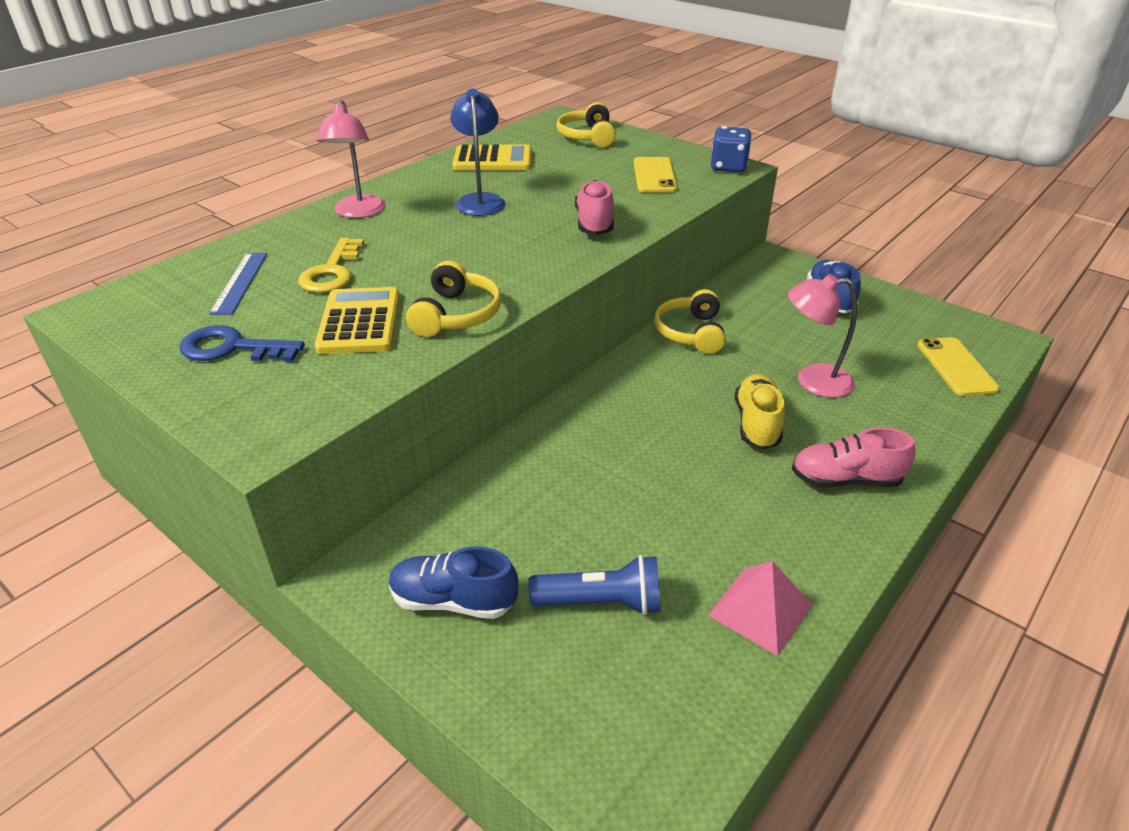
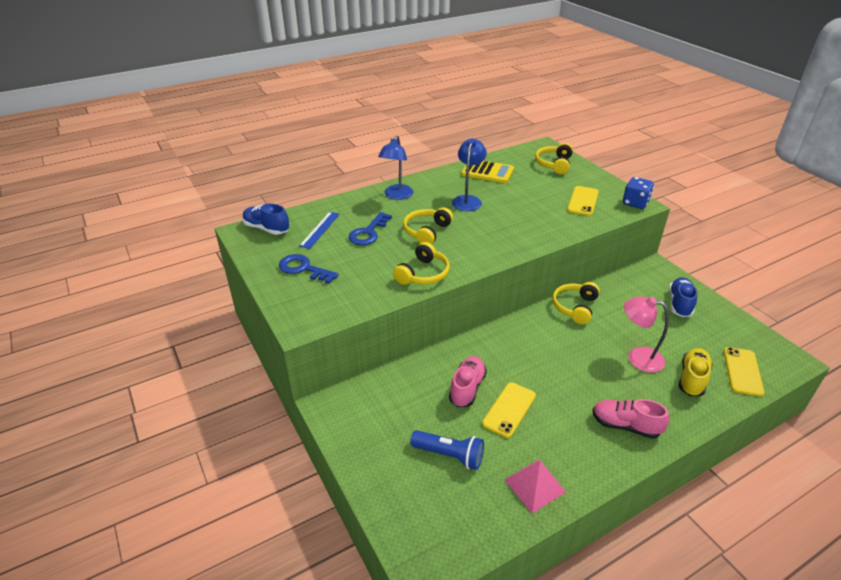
camera: 20 degrees right, 0 degrees up
(332, 272) = (368, 232): yellow key -> blue key
(358, 212) = (396, 196): pink lamp -> blue lamp
(360, 322) = (371, 267): yellow calculator -> none
(433, 254) = (426, 232): none -> yellow headphones
(453, 601) = (374, 431): blue shoe -> blue shoe (266, 229)
(594, 223) = (528, 229): pink shoe -> pink shoe (467, 388)
(664, 502) = (509, 409): none -> yellow phone
(757, 424) = (587, 376): yellow shoe -> yellow shoe (692, 379)

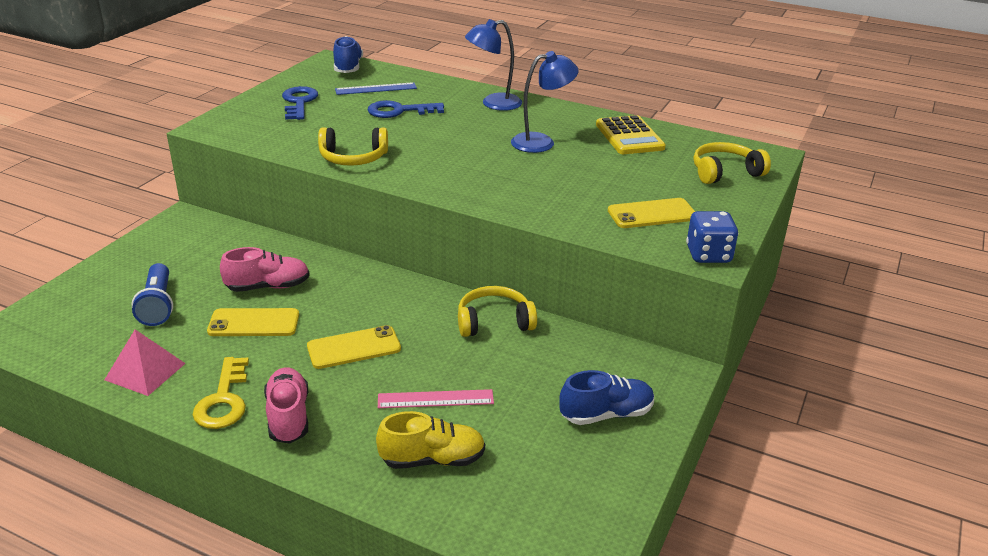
camera: 55 degrees right, 5 degrees down
(426, 232) = (439, 138): yellow headphones -> none
(592, 452) = (223, 400): none -> yellow key
(638, 357) = (435, 399): pink lamp -> pink ruler
(743, 371) = (497, 511): yellow phone -> yellow phone (354, 348)

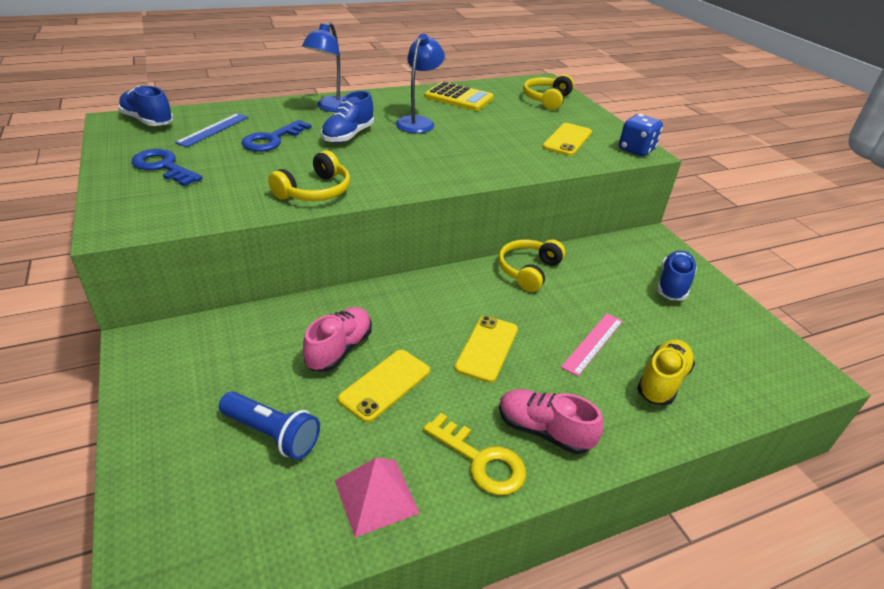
camera: 50 degrees left, 5 degrees up
(459, 130) = (348, 136): none -> blue shoe

